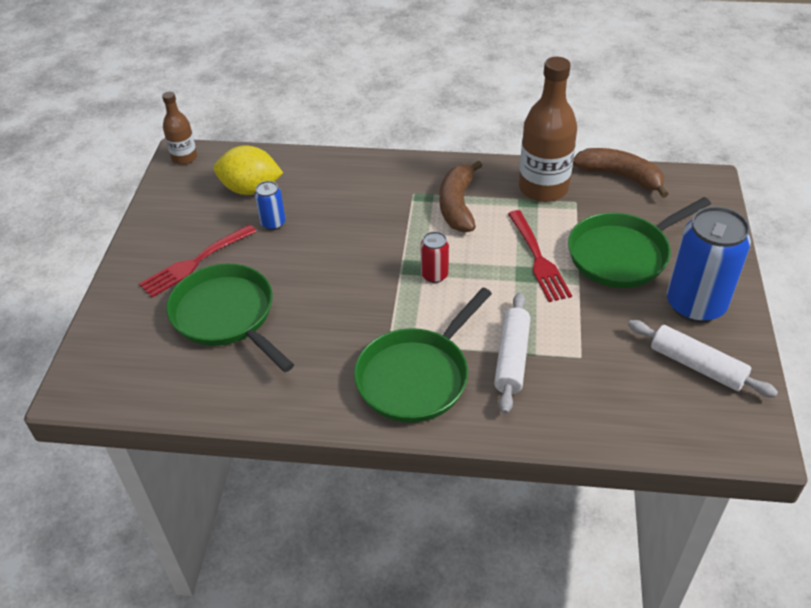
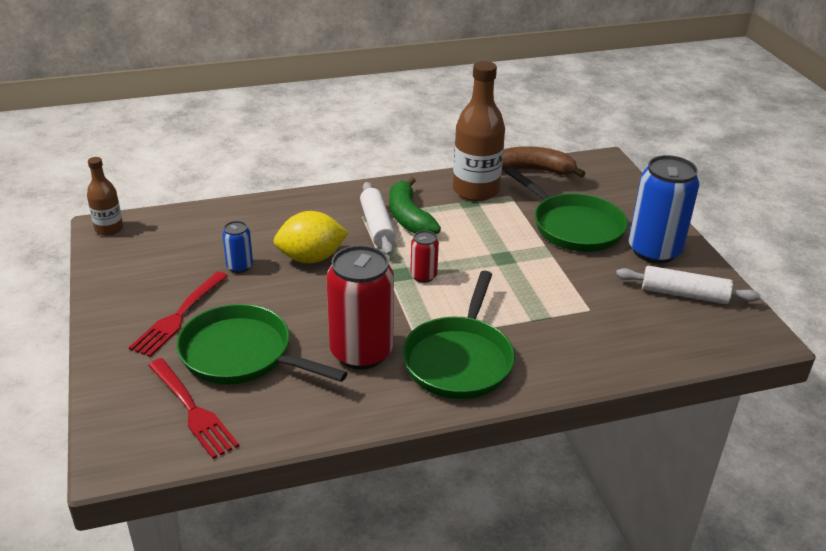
camera: 25 degrees left, 10 degrees down
(251, 189) = (198, 242): yellow lemon -> yellow lemon (311, 258)
(330, 343) = (361, 352): none -> red can
(457, 205) = (409, 217): brown banana -> green banana
(512, 358) = (533, 325): white rolling pin -> white rolling pin (377, 226)
(538, 259) = (506, 244): red fork -> red fork (192, 410)
(622, 254) = (573, 226): green pan -> green pan turned 75 degrees counterclockwise

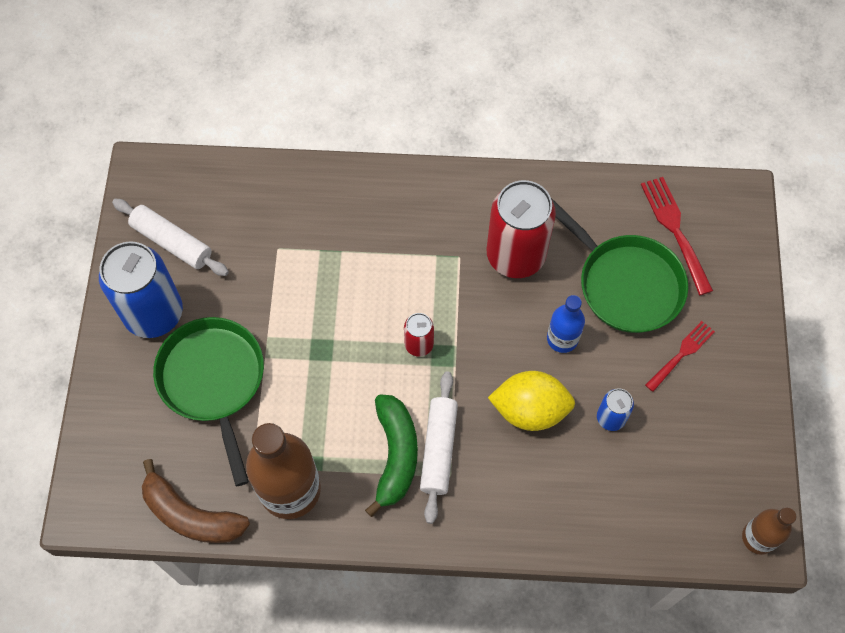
camera: 160 degrees left, 30 degrees up
(178, 316) = (681, 354): red fork -> red fork, size x0.67
(295, 304) = (562, 339): none -> blue bottle
(459, 359) = (430, 222): green pan -> none

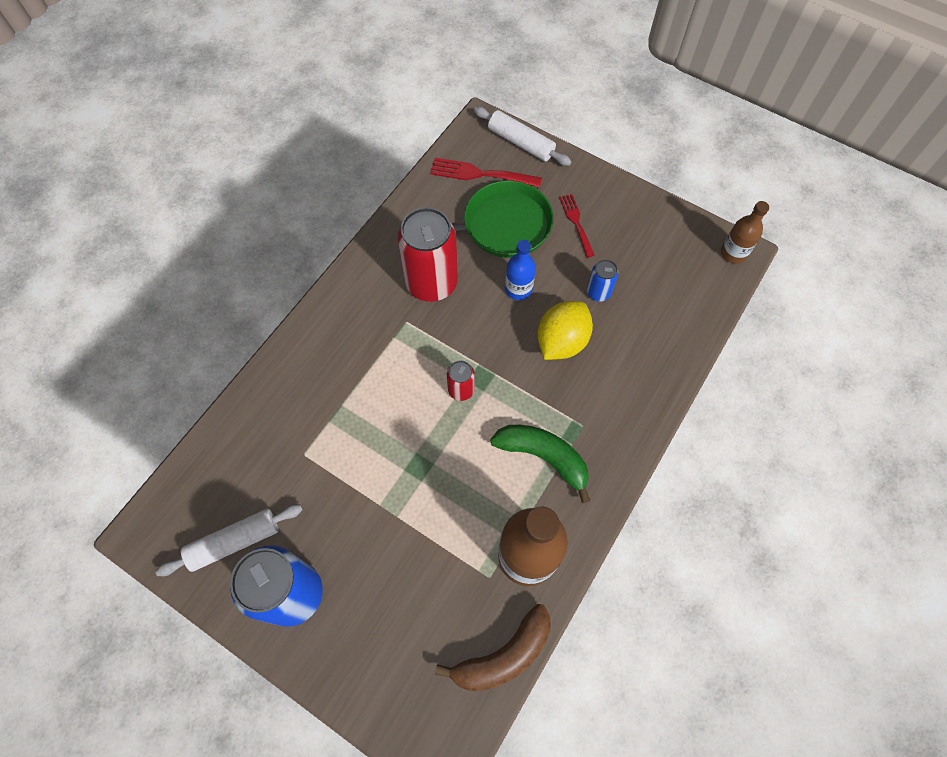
camera: 60 degrees left, 0 degrees up
(213, 381) = (392, 572): green pan -> none
(438, 449) = (556, 422): white rolling pin -> white rolling pin (520, 143)

